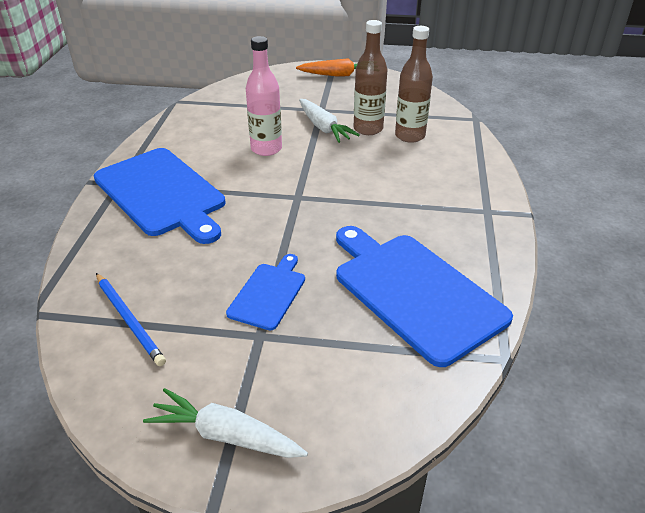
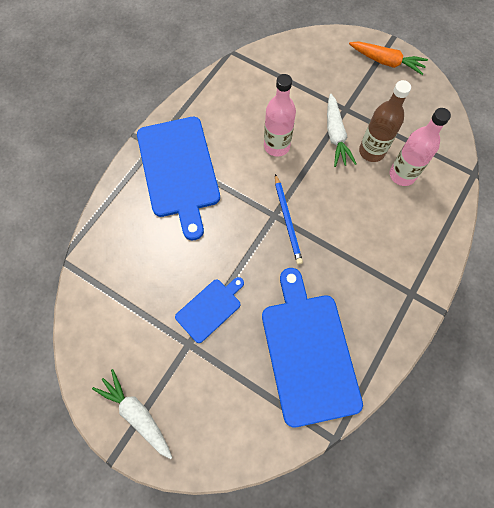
camera: 25 degrees right, 30 degrees up
(129, 320) = (115, 293): blue pencil -> blue pencil (287, 220)
(410, 136) = (402, 175): brown bottle -> pink bottle

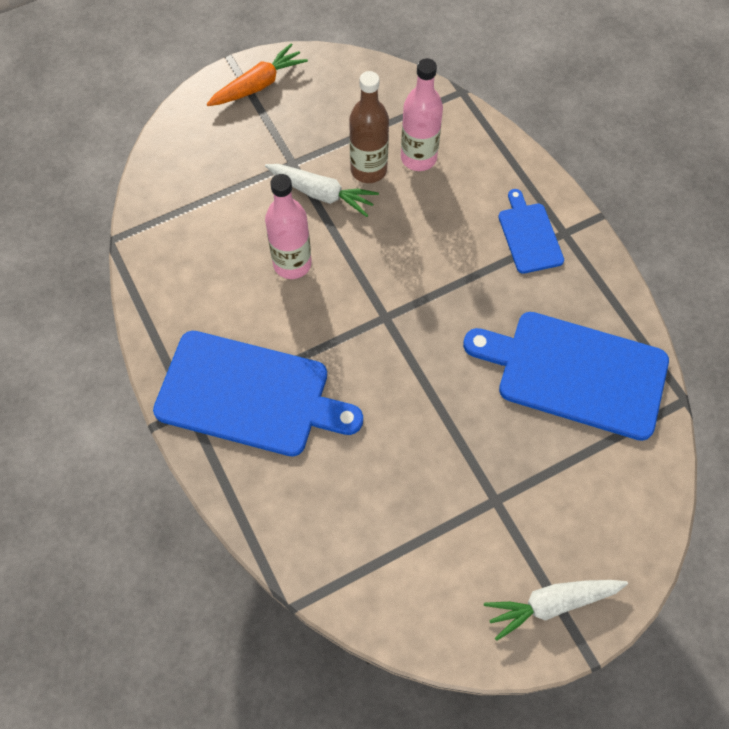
camera: 60 degrees left, 5 degrees down
(210, 308) = (464, 452): blue cutting board -> blue cutting board (529, 235)
(287, 220) = (401, 307): blue pencil -> none

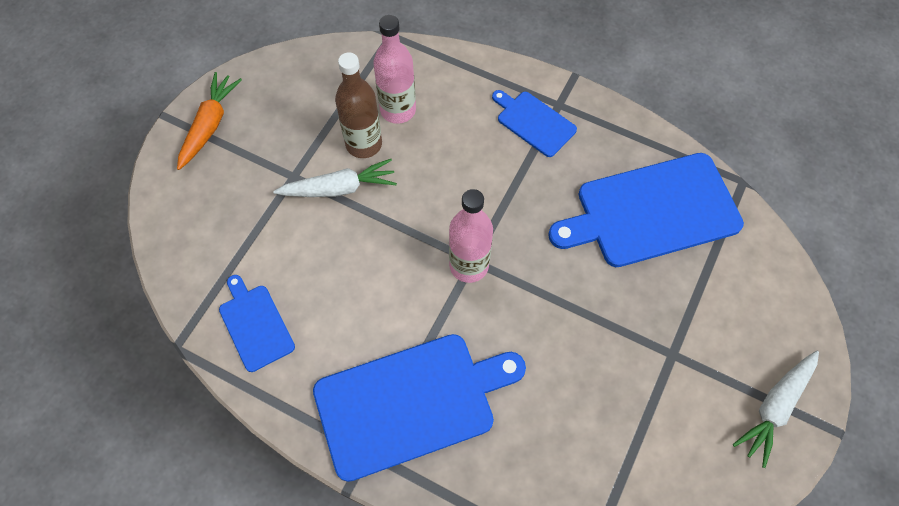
camera: 35 degrees left, 0 degrees up
(178, 260) = (255, 324): none -> blue cutting board
(292, 264) = (360, 264): pink bottle -> pink bottle (469, 265)

